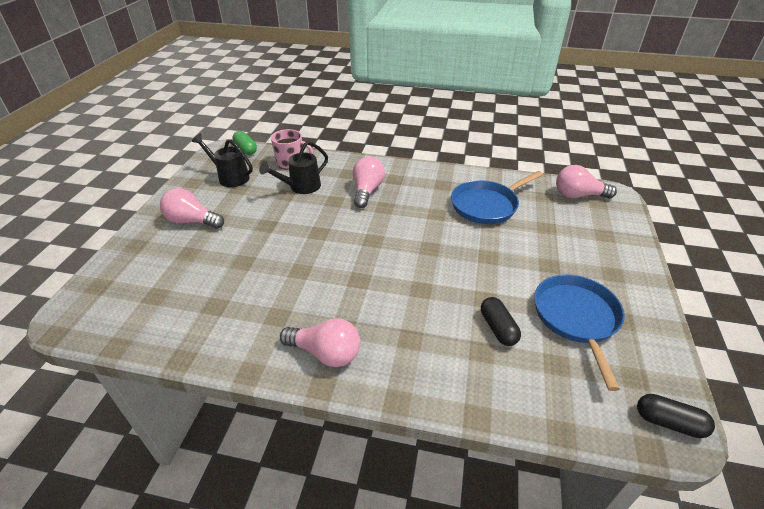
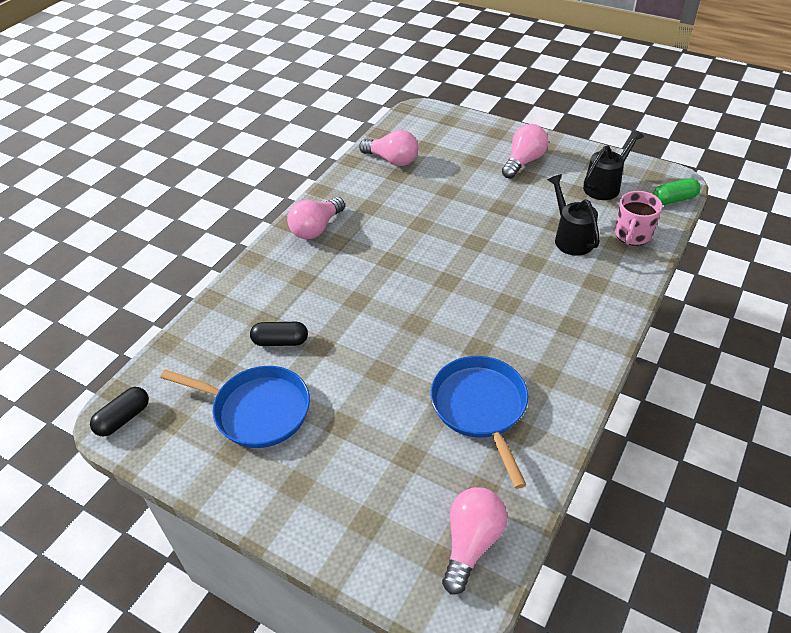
camera: 110 degrees right, 5 degrees up
(367, 191) = (548, 293): pink light bulb -> pink light bulb (392, 160)

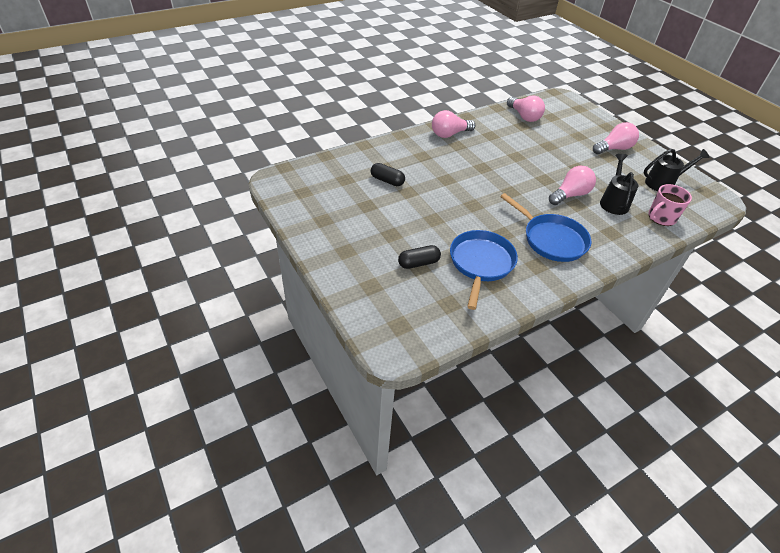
camera: 25 degrees right, 0 degrees up
(123, 418) = (279, 180): black capsule -> black capsule (418, 263)
(257, 410) = (350, 207): blue pan -> blue pan (551, 239)
(471, 543) = (423, 325): pink light bulb -> pink light bulb (570, 195)
(674, 199) = (711, 210): green capsule -> none

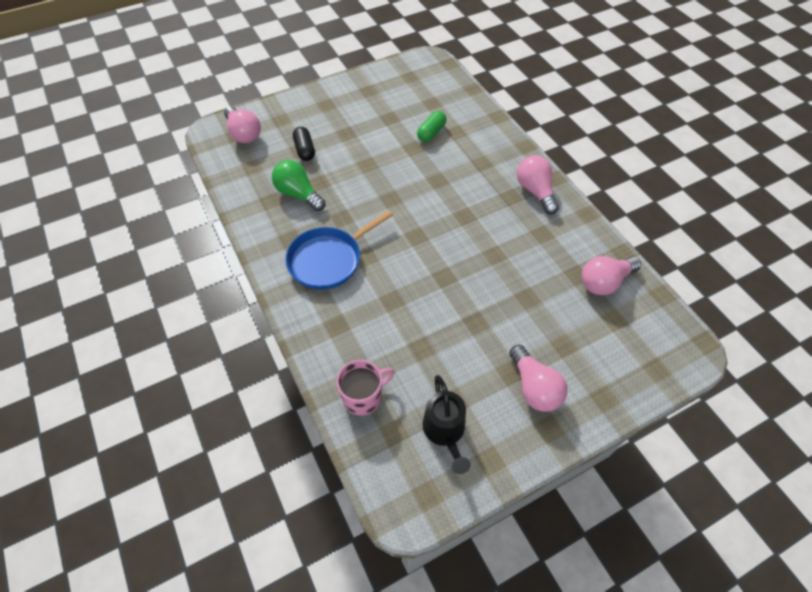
camera: 95 degrees right, 10 degrees up
(387, 181) = (431, 133): black capsule -> green capsule
(481, 263) = (298, 194): blue pan -> green light bulb
(570, 195) = (411, 298): pink light bulb -> pink light bulb (244, 134)
(613, 202) = (398, 346): black watering can -> none
(661, 217) = (363, 397): pink mug -> pink mug turned 90 degrees clockwise

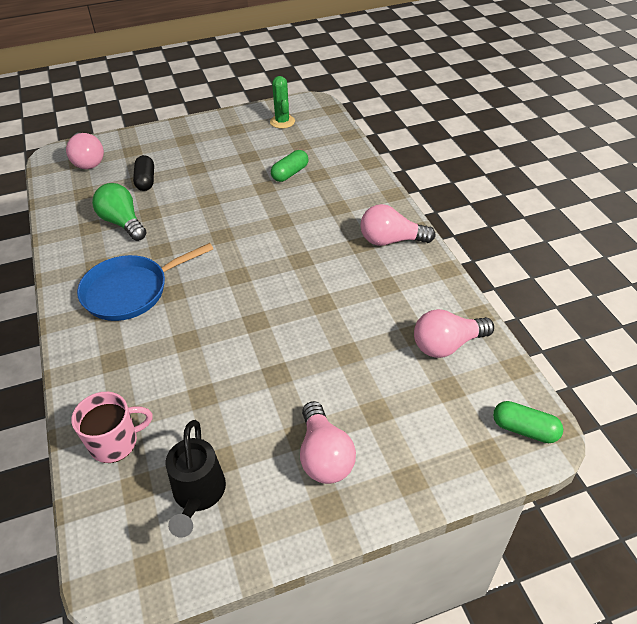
camera: 10 degrees right, 10 degrees down
(408, 80) = (282, 122): none -> green cactus
(535, 191) = (391, 240): pink light bulb -> pink light bulb turned 75 degrees counterclockwise
(680, 347) = (524, 429): none -> green capsule

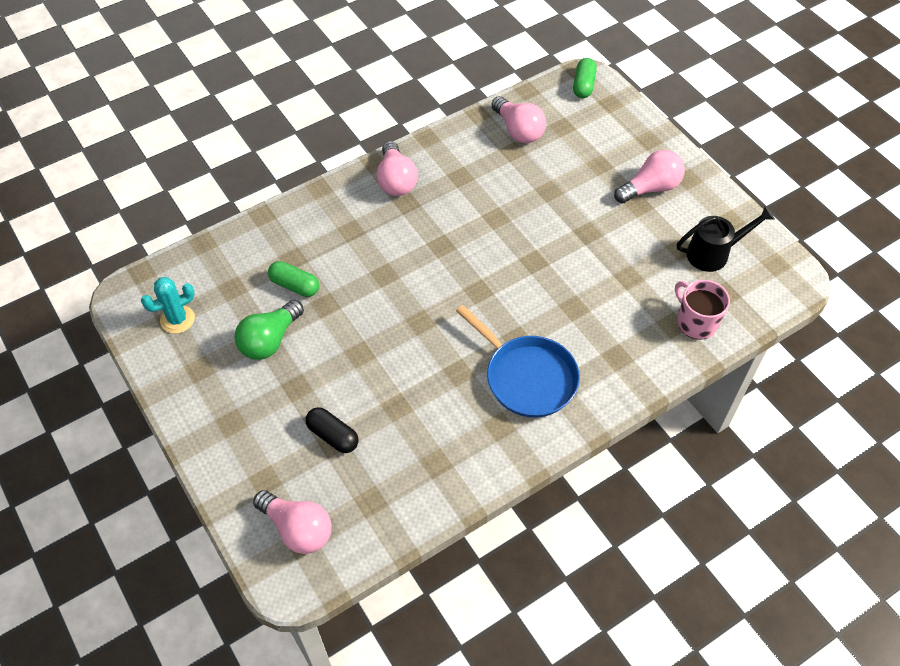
camera: 105 degrees left, 10 degrees up
(87, 161) = (297, 529): pink light bulb -> pink light bulb turned 75 degrees clockwise
(122, 223) = (420, 429): green light bulb -> green light bulb (270, 340)
(145, 180) = (333, 436): black capsule -> black capsule turned 60 degrees clockwise
(282, 122) = (177, 319): green cactus -> turquoise cactus

